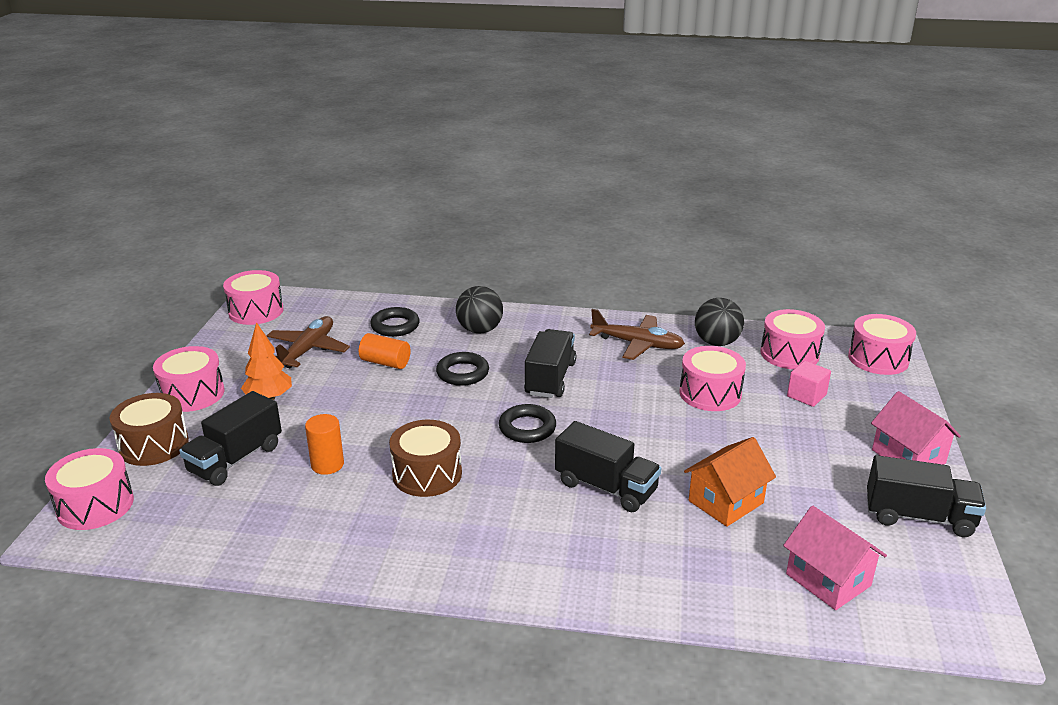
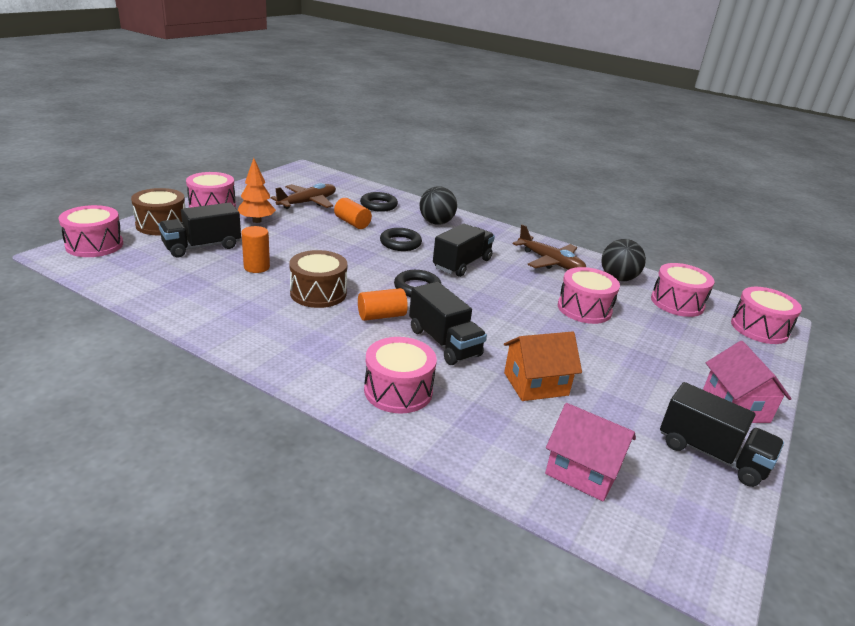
camera: 20 degrees right, 0 degrees up
(256, 311) = (295, 175): pink drum -> pink drum (398, 390)
(518, 478) = (381, 316): none -> orange cylinder
(806, 395) = (670, 334): pink cube -> none
(828, 580) = (582, 471): pink house -> pink house turned 45 degrees counterclockwise

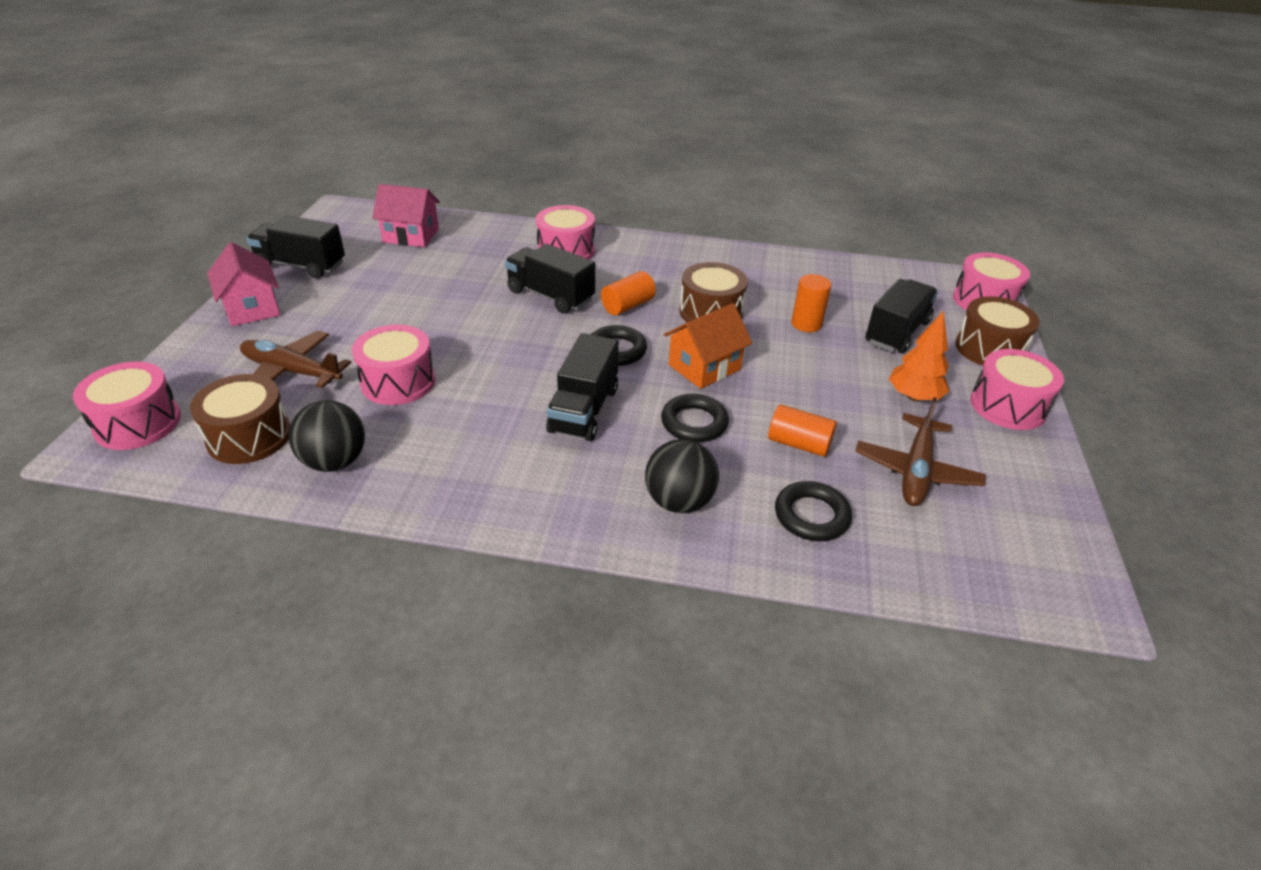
camera: 160 degrees right, 10 degrees up
(536, 384) = (452, 281): orange house -> orange house (704, 367)
(550, 262) = (450, 463): brown plane -> brown plane (291, 371)
(677, 303) = (249, 436): pink drum -> brown drum

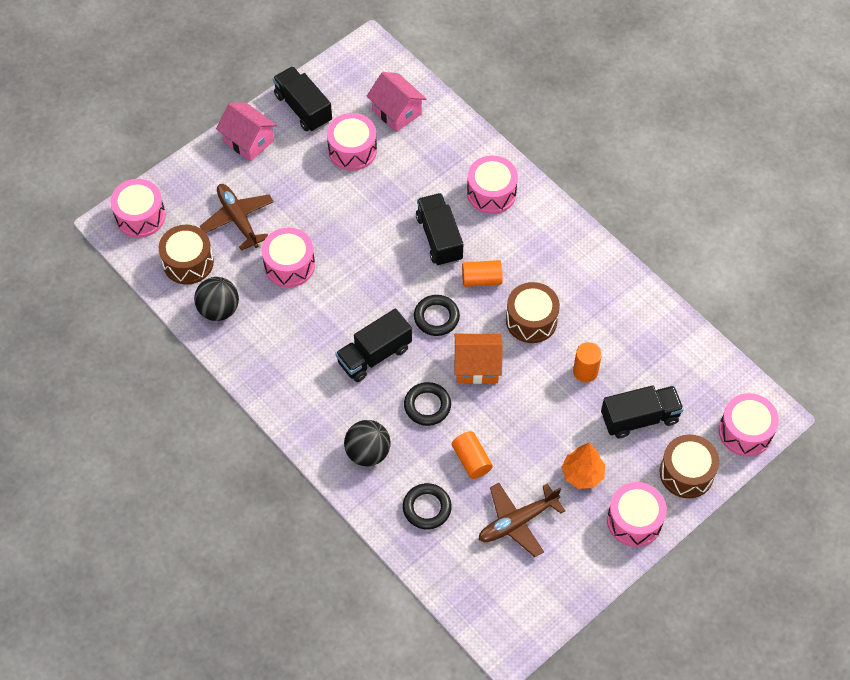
camera: 40 degrees right, 20 degrees up
(252, 308) = (248, 141): pink house -> pink house turned 60 degrees counterclockwise
(388, 273) = (352, 150): none -> pink drum

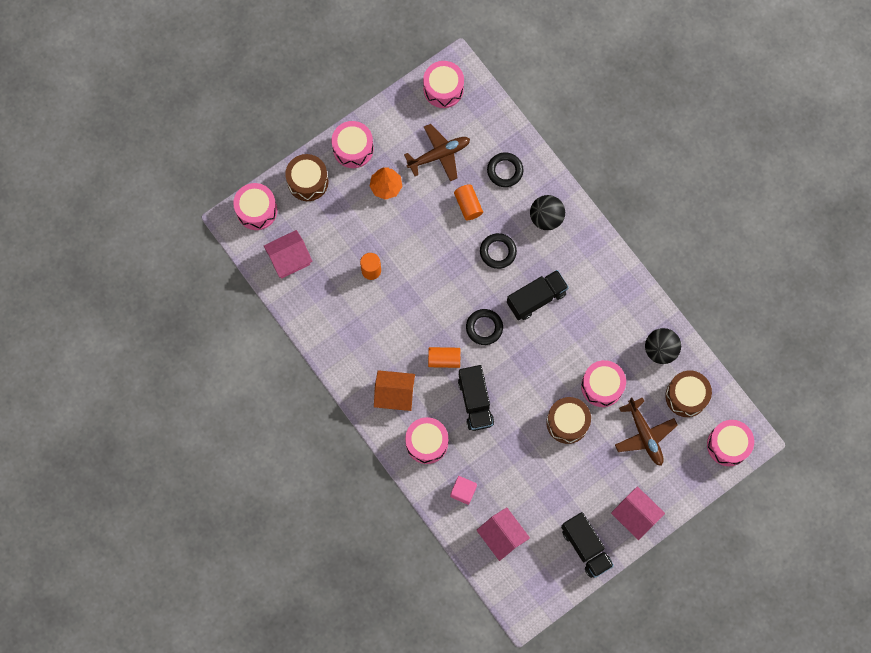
camera: 175 degrees left, 15 degrees up
(352, 150) = (544, 498): pink drum -> pink drum (443, 89)
(444, 149) = (463, 491): none -> pink cube
(477, 366) = (456, 282): orange house -> orange house (394, 394)
(531, 320) = (408, 318): brown drum -> brown drum (567, 422)
(639, 418) = (335, 228): black truck -> none
(690, 376) = (289, 259): none -> pink house

